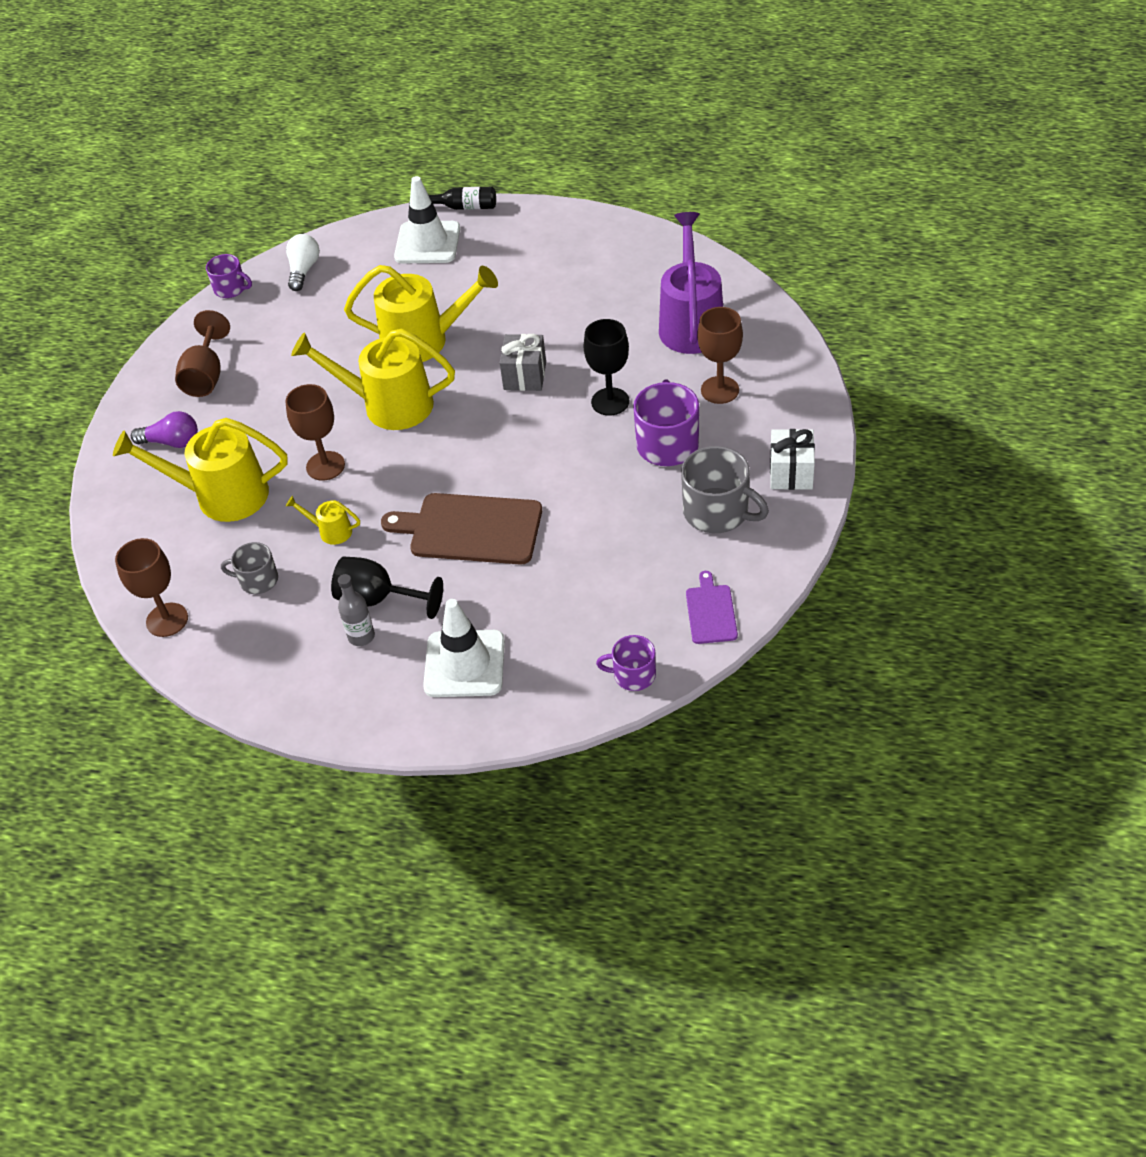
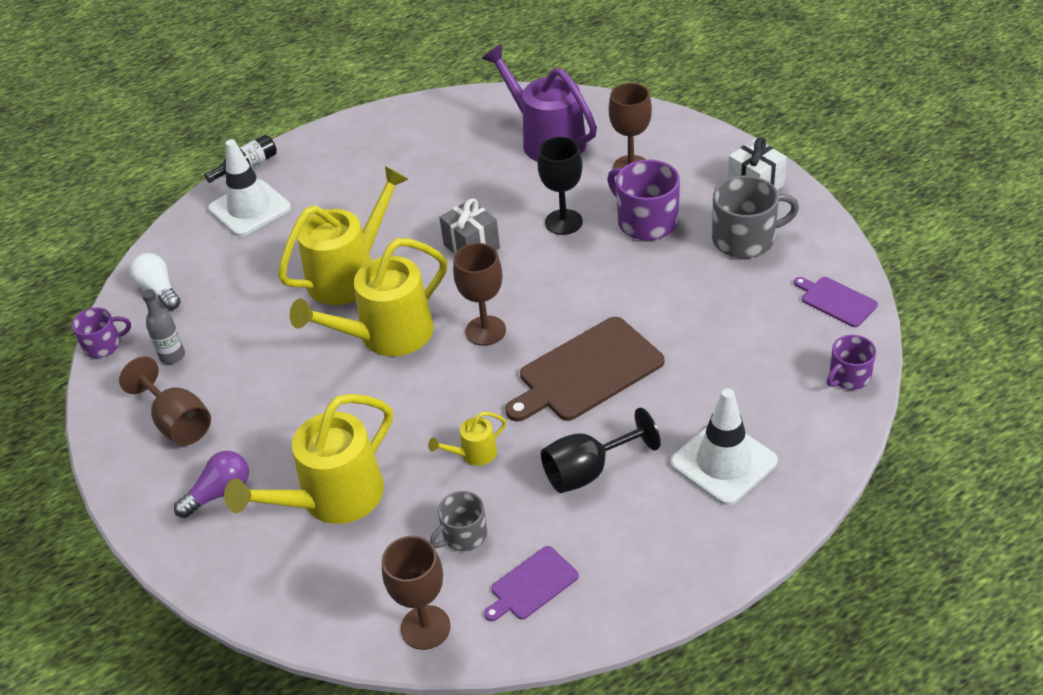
camera: 45 degrees left, 5 degrees down
(251, 644) = (532, 585): none -> purple cutting board
(325, 466) = (397, 412): brown goblet -> brown goblet (485, 331)
(361, 636) = (615, 506): grey bottle -> grey bottle (172, 356)

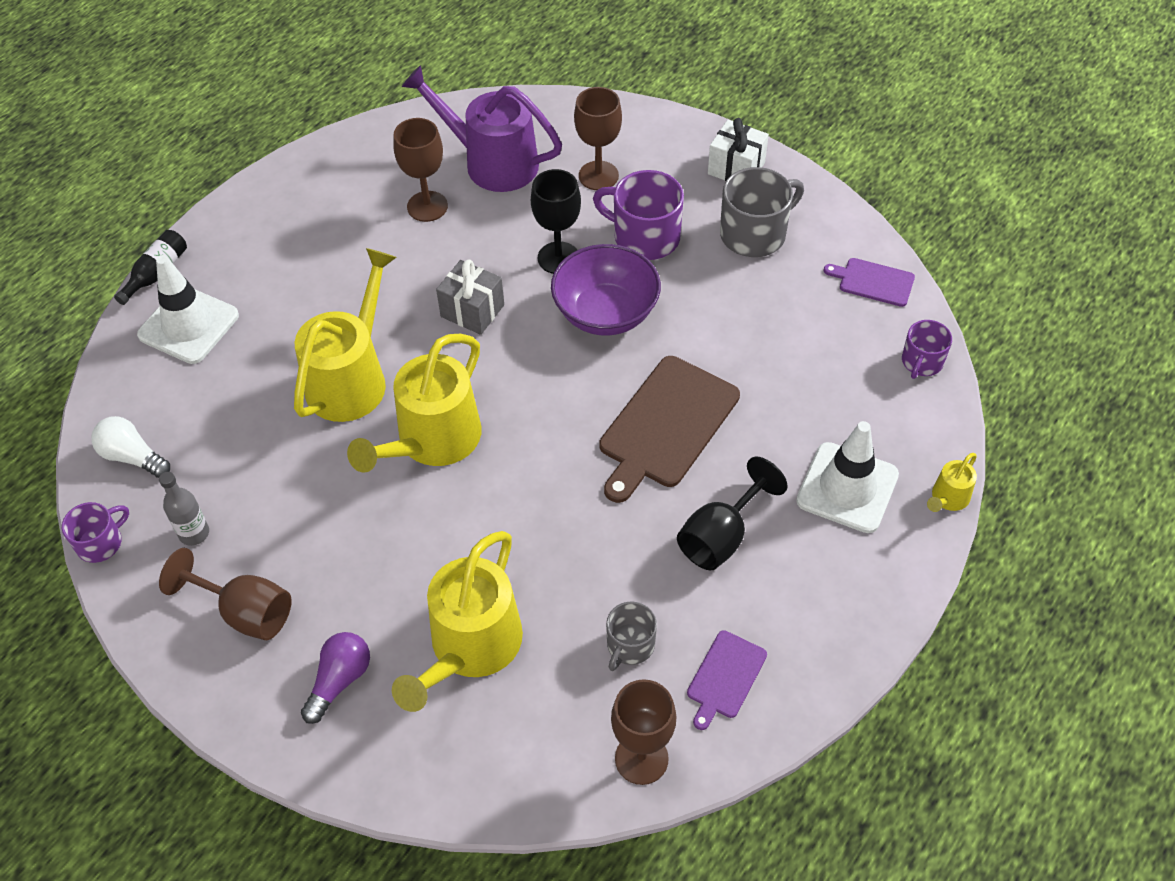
camera: 25 degrees left, 10 degrees up
(473, 454) = (595, 552): yellow watering can -> yellow watering can (948, 499)
(485, 331) = (537, 407): brown goblet -> brown goblet (427, 206)
(581, 272) = (605, 313): none -> purple bowl

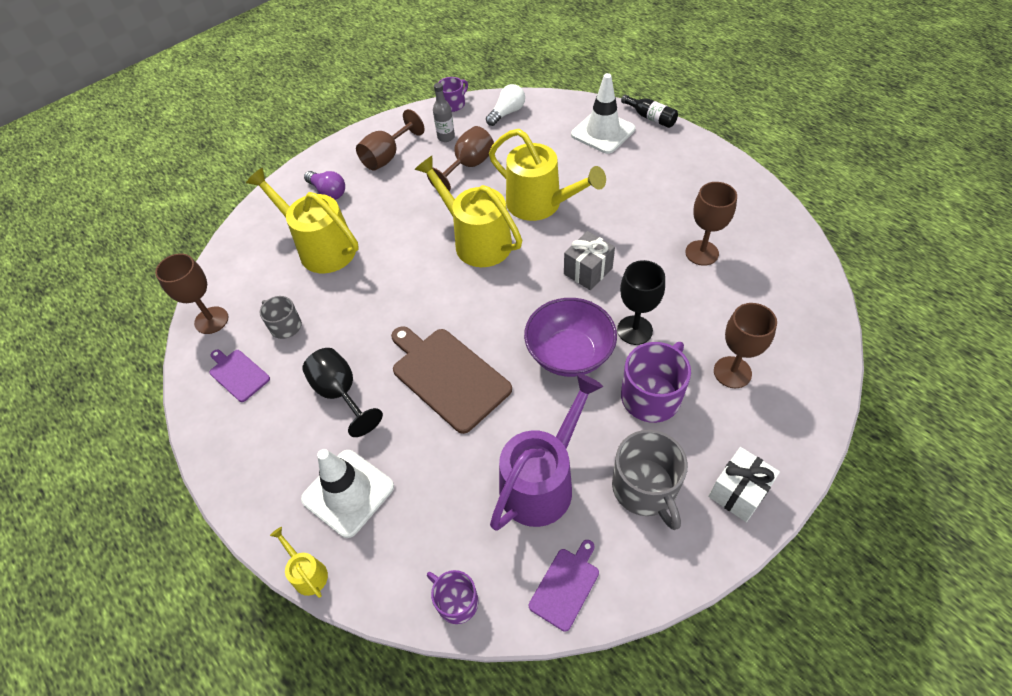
camera: 105 degrees right, 0 degrees up
(100, 542) = (453, 104): purple mug -> purple mug turned 105 degrees counterclockwise
(269, 485) = (468, 166): none -> brown goblet
(491, 162) = (752, 297): purple watering can -> purple watering can (542, 481)

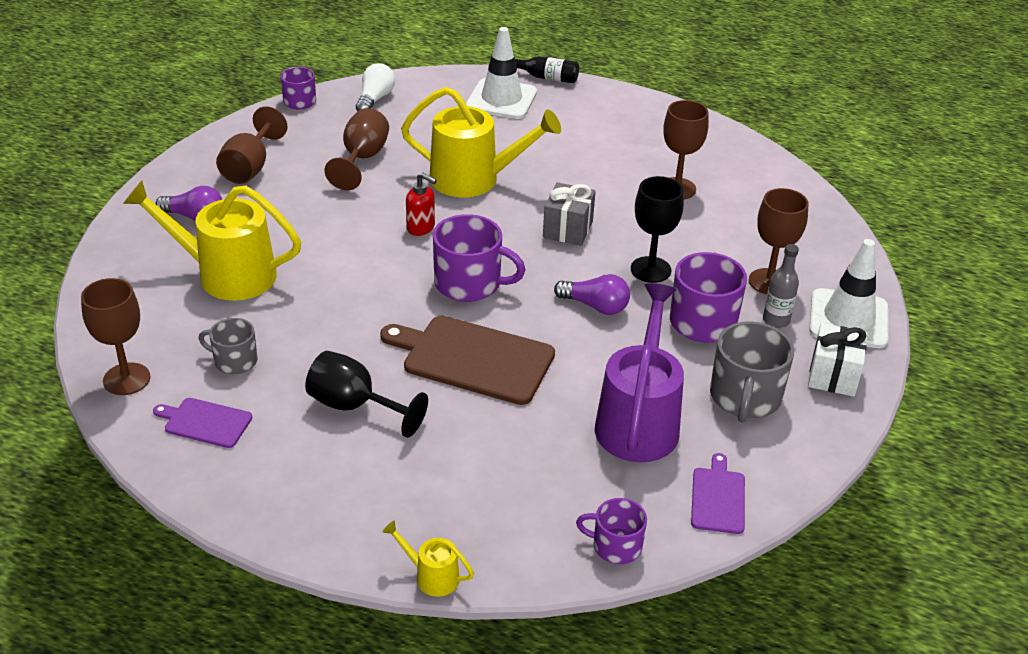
camera: 30 degrees left, 15 degrees down
(348, 493) = (428, 492): white traffic cone -> white traffic cone (848, 319)
(446, 137) = (314, 135): grey bottle -> grey bottle (776, 320)
(476, 241) = (421, 228): yellow watering can -> red soap dispenser
(484, 303) = (469, 283): none -> purple mug
(569, 354) = (595, 306): purple bowl -> purple light bulb
(645, 488) = (745, 397): grey mug -> grey mug turned 60 degrees clockwise

